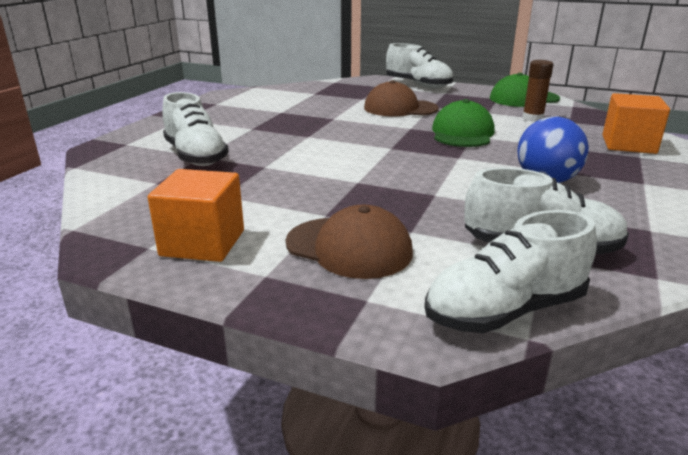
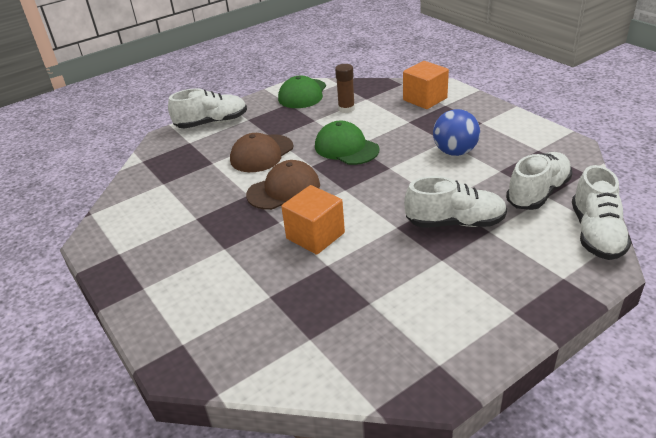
camera: 55 degrees left, 10 degrees up
(195, 156) = (266, 300): white shoe -> white shoe (455, 222)
(203, 243) = (450, 332): orange cube -> orange cube (315, 236)
(349, 247) = (497, 264): brown cap -> brown cap (284, 190)

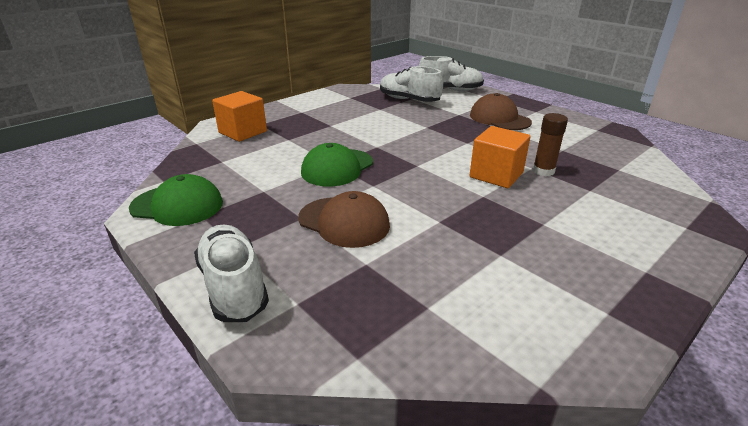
camera: 100 degrees left, 5 degrees down
(284, 190) = (424, 198): brown cap -> brown cap (499, 118)
(346, 109) = (243, 172): brown glue stick -> brown glue stick (543, 171)
(455, 152) = (351, 121): blue ball -> none
(455, 222) = (453, 123): white shoe -> none

